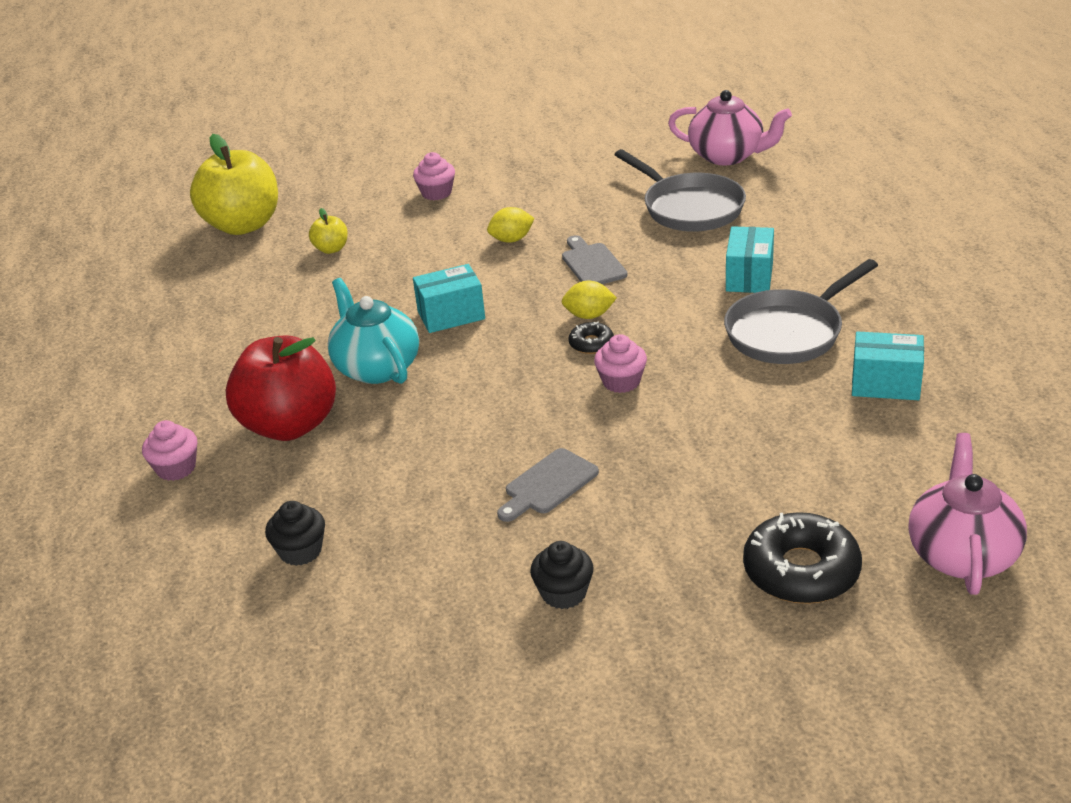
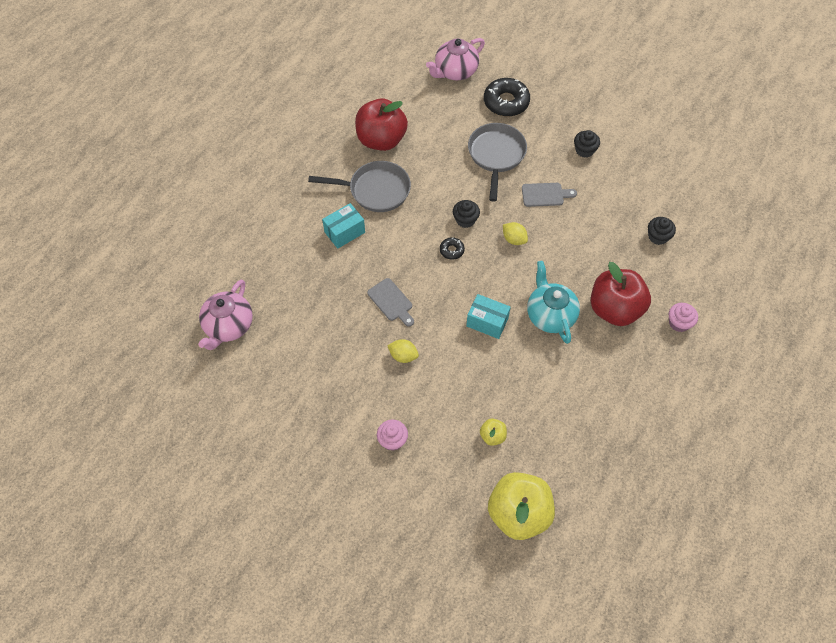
camera: 140 degrees left, 25 degrees up
(376, 367) = (550, 315): turquoise teapot -> turquoise teapot turned 150 degrees clockwise
(589, 315) = (433, 268): yellow lemon -> yellow lemon (514, 239)
(592, 264) = (391, 301): grey cutting board -> grey cutting board turned 60 degrees counterclockwise
(621, 382) = (465, 220): pink cupcake -> black cupcake
(689, 208) = (302, 301): grey pan -> grey pan (496, 155)
(727, 156) = (228, 326): pink teapot -> pink teapot turned 135 degrees counterclockwise
(885, 384) = (381, 140): turquoise box -> red apple

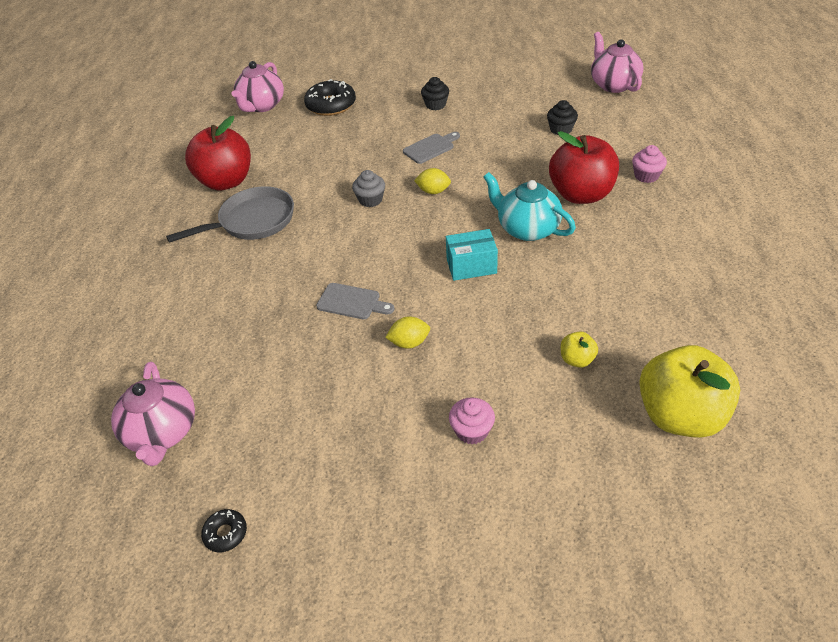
camera: 30 degrees left, 15 degrees down
(344, 232) = (246, 270): turquoise box -> none
(451, 250) = (379, 229): black donut -> black donut (225, 533)
(465, 220) = (370, 200): black cupcake -> grey cupcake
(496, 155) = (356, 142): grey pan -> none
(745, 214) = (613, 85): none -> pink teapot

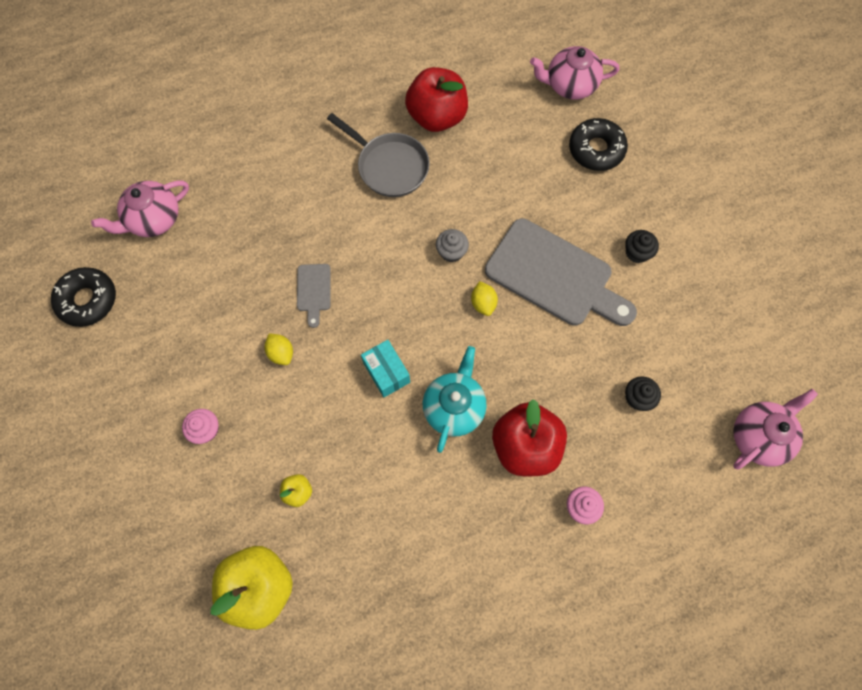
camera: 65 degrees right, 25 degrees up
(225, 533) = (88, 300): black donut -> black donut, size x2.06
(430, 148) = (554, 275): grey cutting board -> grey cutting board, size x2.28

